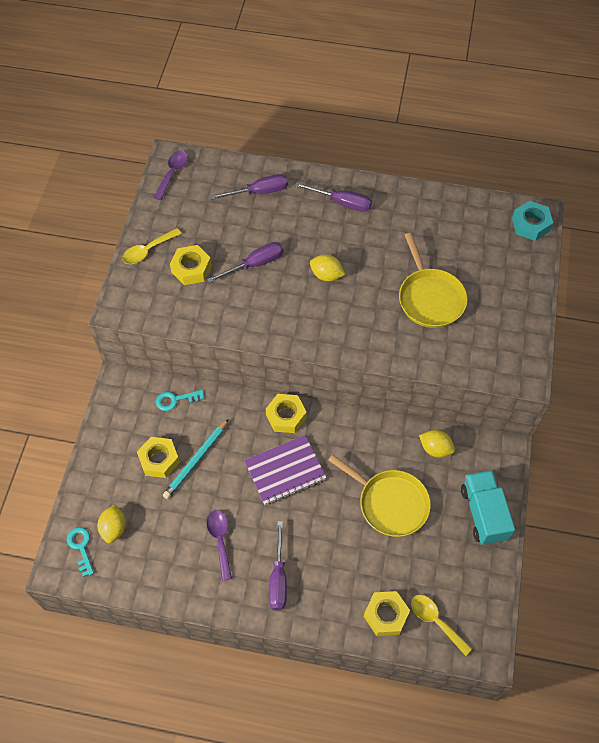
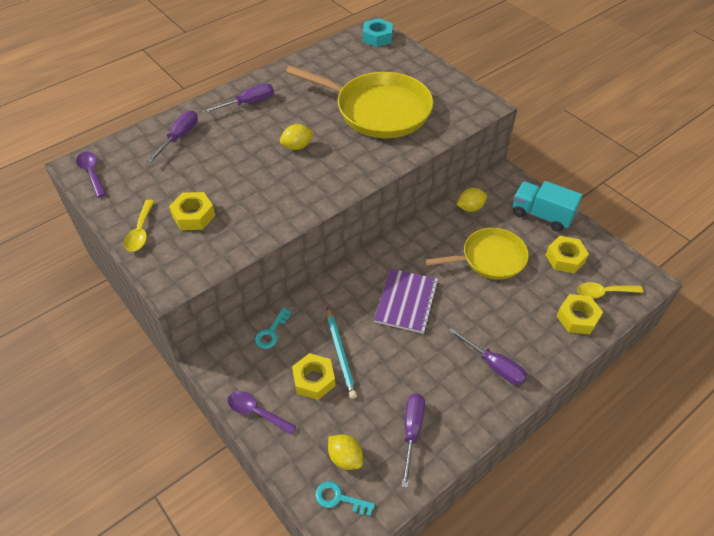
camera: 50 degrees left, 10 degrees down
(220, 540) = (427, 383): purple spoon -> purple spoon (256, 412)
(254, 264) = (238, 178): purple screwdriver -> purple screwdriver (411, 432)
(286, 416) = (361, 271): yellow nut -> yellow nut (565, 258)
(430, 298) = (378, 110): yellow pan -> yellow pan, size x1.56

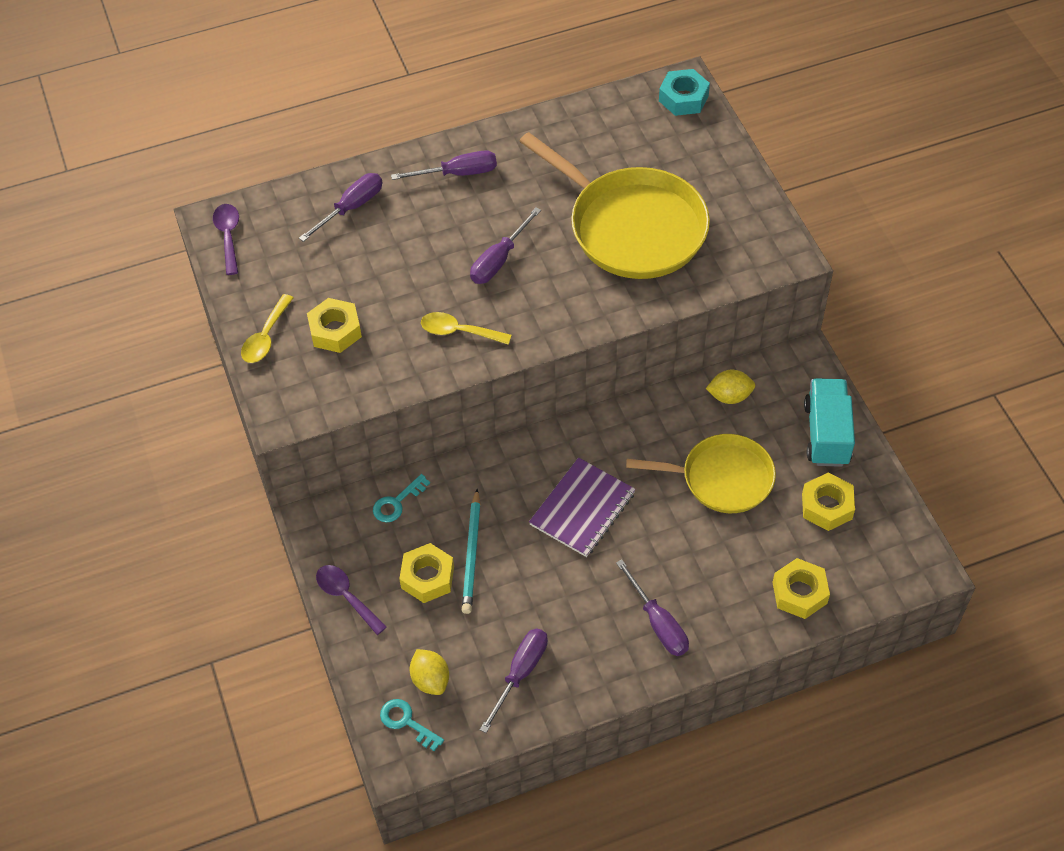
camera: 20 degrees right, 5 degrees up
(297, 146) = (499, 260): yellow lemon -> purple screwdriver
(541, 215) = (826, 434): turquoise truck -> turquoise truck turned 45 degrees clockwise
(603, 292) = (854, 568): yellow spoon -> yellow spoon (458, 331)

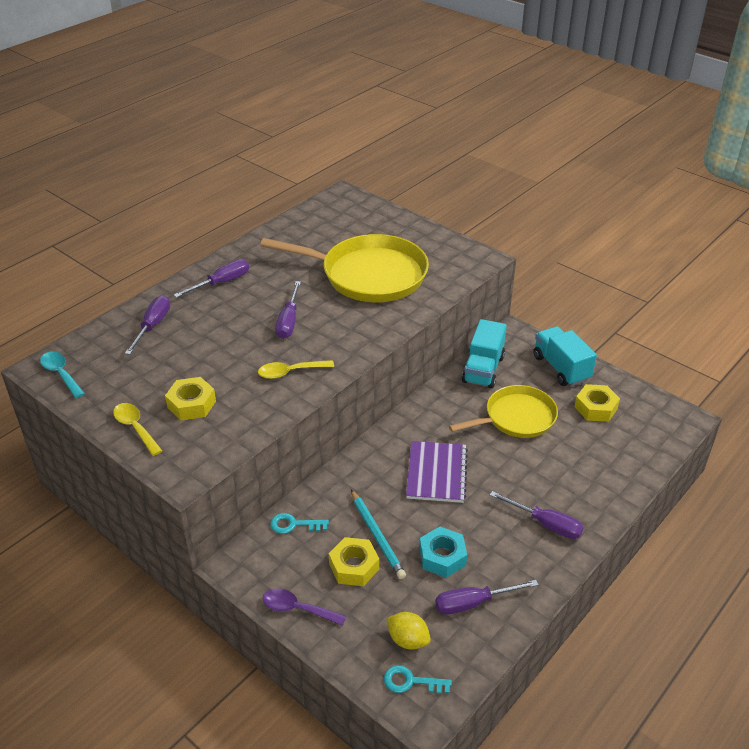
camera: 30 degrees left, 15 degrees down
(228, 236) = (61, 374): purple spoon -> turquoise spoon
(266, 337) = (135, 428): yellow spoon -> yellow spoon turned 150 degrees clockwise
(397, 502) = (294, 524): turquoise key -> turquoise key turned 75 degrees clockwise
(520, 673) = (473, 603): purple screwdriver -> purple screwdriver turned 105 degrees counterclockwise
(683, 98) = (348, 201): turquoise nut -> turquoise nut (442, 557)
(729, 396) = (483, 369): yellow lemon -> turquoise truck
(799, 593) = (622, 465): yellow nut -> none

